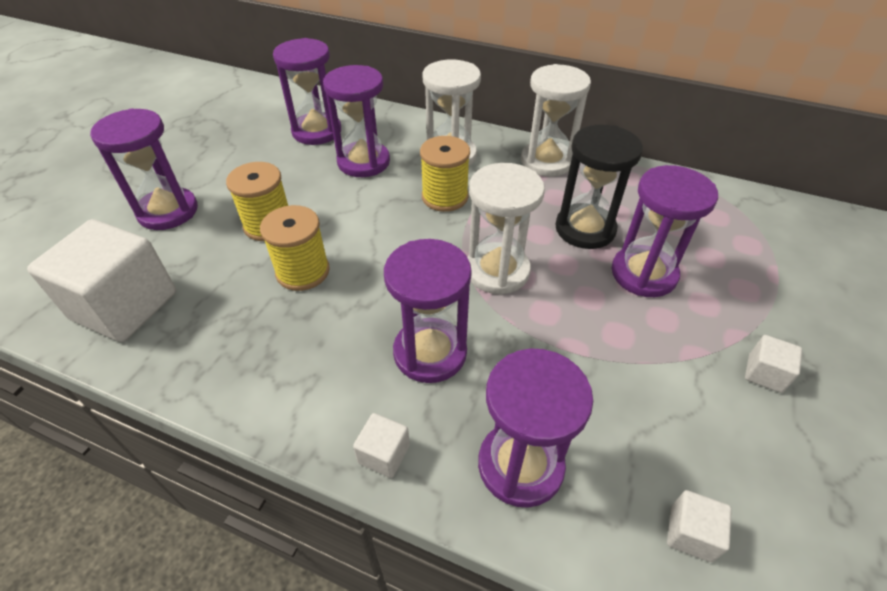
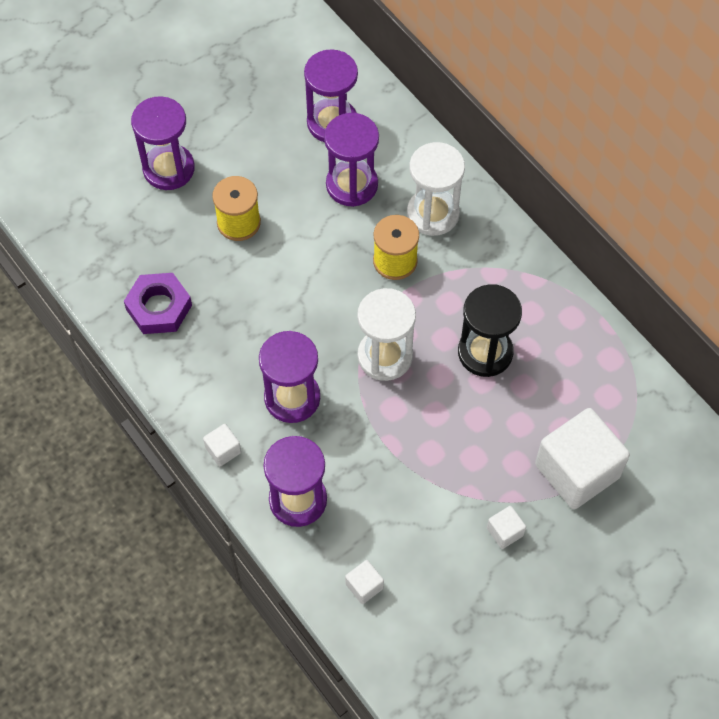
camera: 30 degrees right, 15 degrees up
(124, 306) = (109, 253): white cube -> white cube (577, 471)
(213, 332) = (159, 307): none -> purple nut
(303, 271) = (242, 283): yellow spool -> none
(546, 161) = (514, 263): white hourglass -> none
(643, 274) = (494, 416): purple hourglass -> none

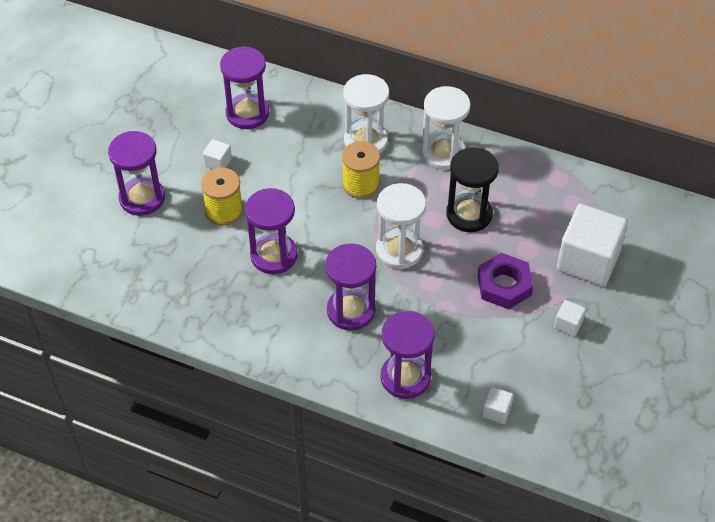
camera: 30 degrees left, 10 degrees down
(159, 307) = (203, 297): purple nut -> purple nut (504, 285)
(223, 450) = (324, 371): white cube -> white cube (218, 162)
(352, 185) = (292, 148): purple hourglass -> purple hourglass (274, 255)
(505, 267) = (443, 153): none -> white hourglass

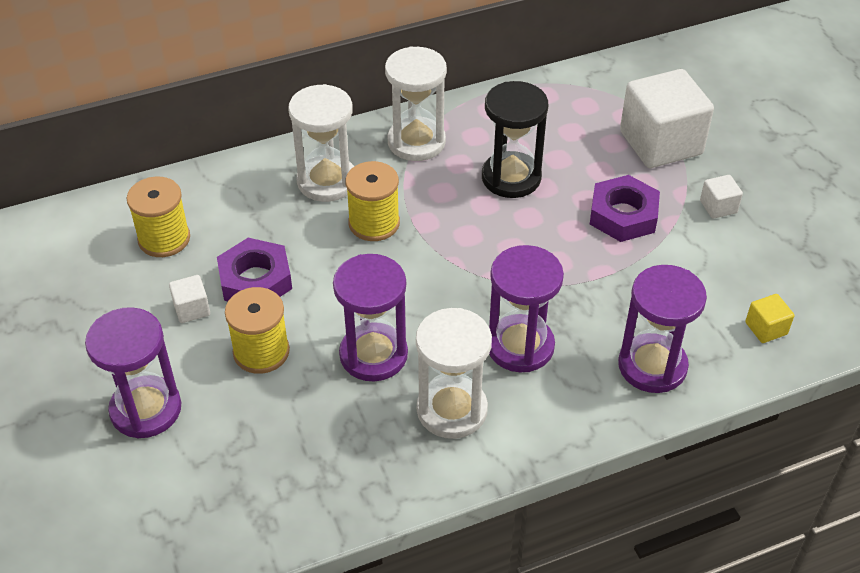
camera: 45 degrees left, 5 degrees down
(247, 113) = (164, 239): purple hourglass -> yellow spool
(264, 170) = (255, 280): none -> purple nut
(399, 250) = (491, 255): white hourglass -> white hourglass (452, 410)
(496, 411) = (766, 328): white cube -> yellow cube

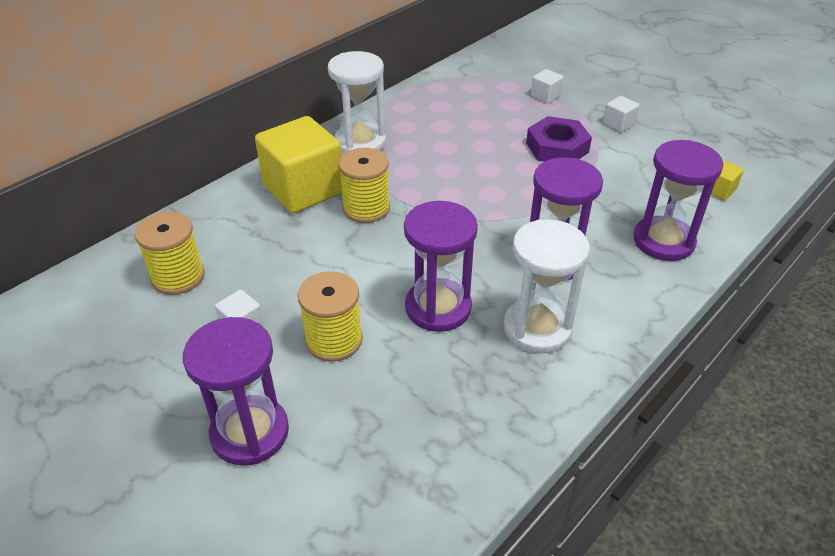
camera: 25 degrees left, 5 degrees down
(255, 280) = (289, 283): purple nut -> none
(327, 181) = (303, 189): white hourglass -> yellow cube
(511, 177) = (454, 146): black hourglass -> none
(660, 143) = (545, 96): white cube -> white cube, size x0.43

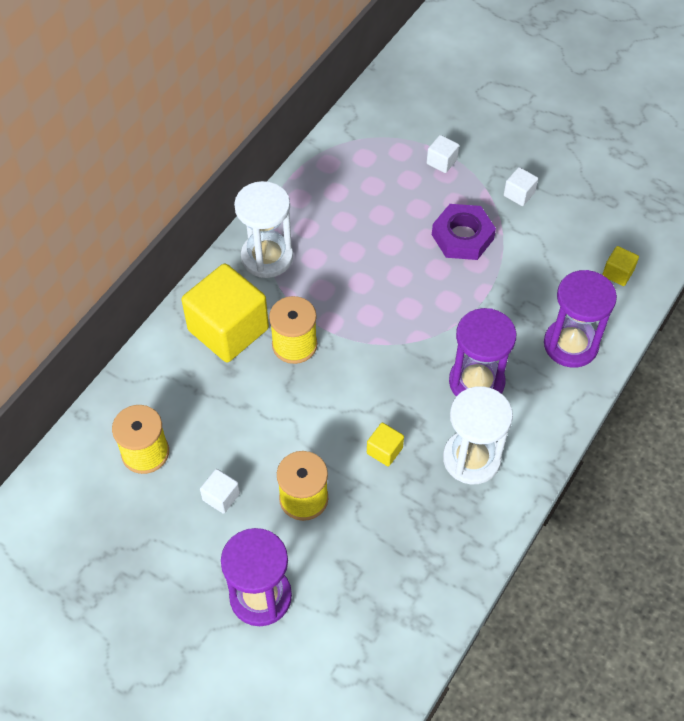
camera: 10 degrees left, 15 degrees up
(438, 308) = (384, 450): purple hourglass -> yellow cube

